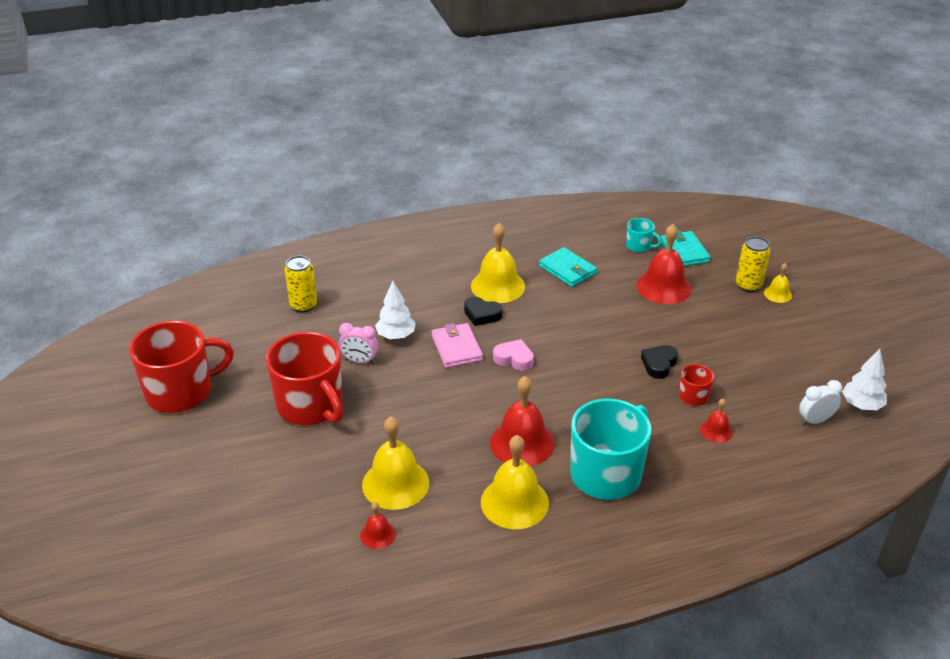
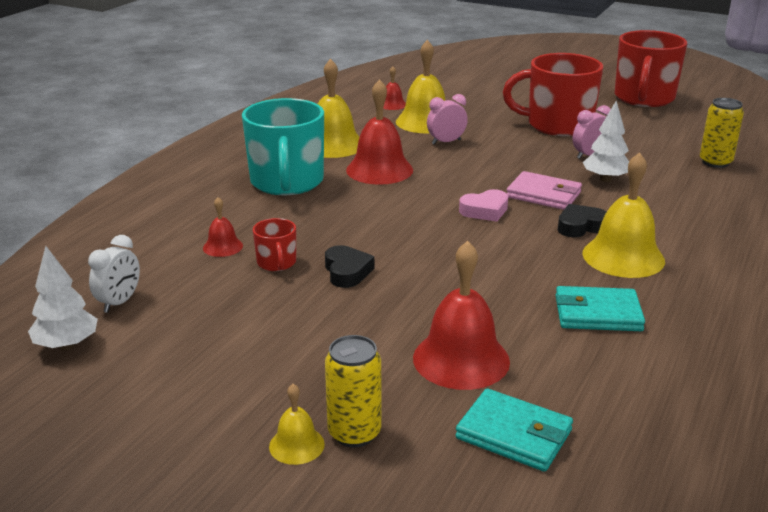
camera: 135 degrees right, 10 degrees down
(424, 443) = (446, 142): none -> pink clock
(639, 246) = (582, 403): turquoise mug -> none

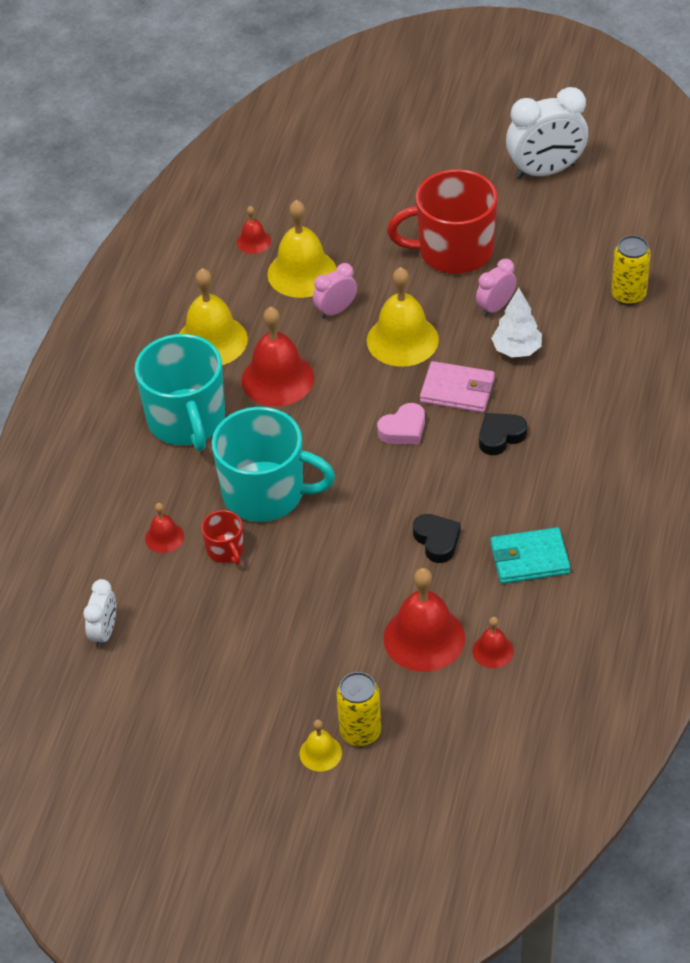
camera: 10 degrees left, 20 degrees up
(67, 345) = (87, 692): white tree -> none
(335, 232) = (265, 493): none -> turquoise mug
(347, 272) = (295, 549): black heart -> black heart (437, 541)
(514, 434) = (480, 707): turquoise wallet -> none
(540, 383) = (493, 651): none -> red bell
(623, 257) = (545, 475): yellow bell -> yellow bell (402, 340)
(644, 98) = (545, 171): red mug -> white clock

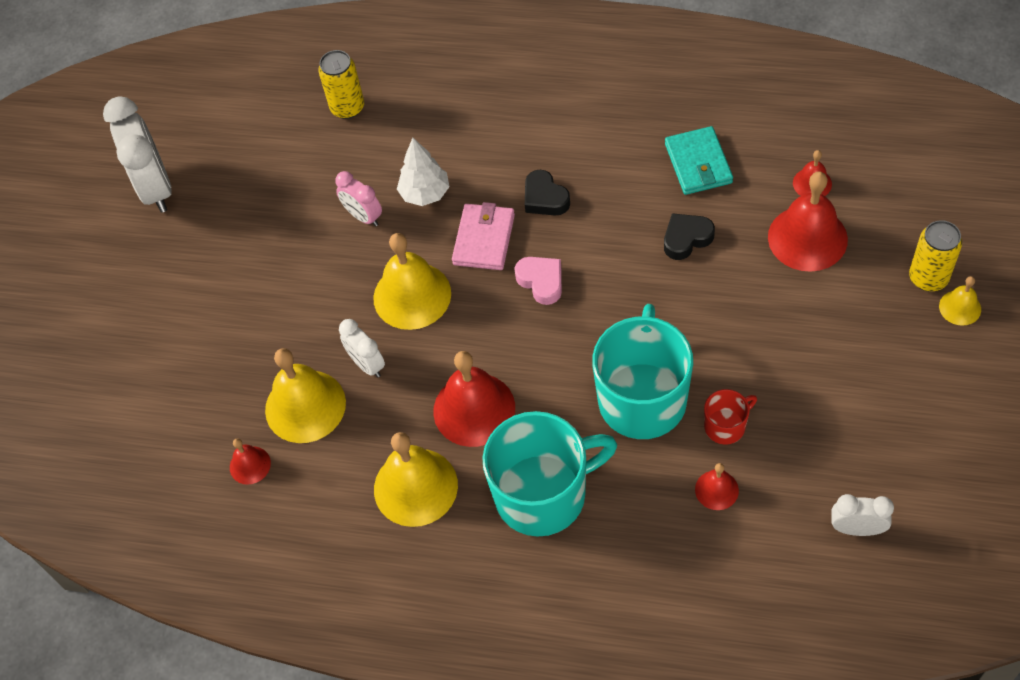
camera: 90 degrees left, 10 degrees up
(335, 310) = (367, 364): pink clock -> white clock
(453, 251) = (276, 261): red mug -> none

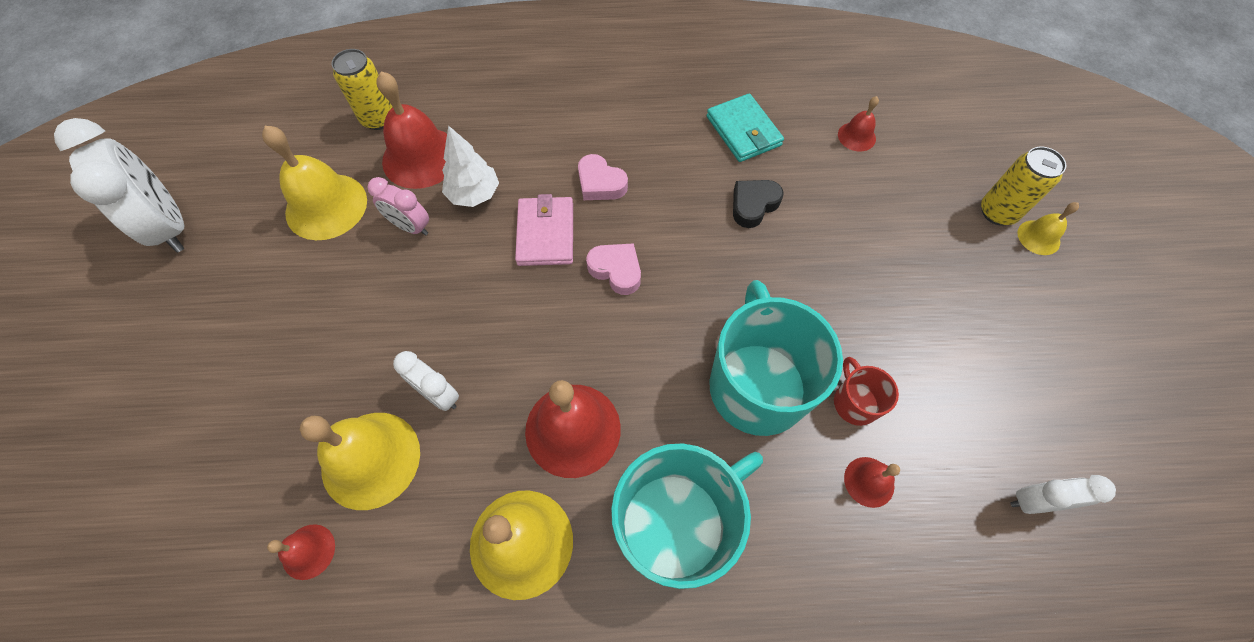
camera: 20 degrees left, 5 degrees up
(412, 295) = (478, 306): yellow bell -> yellow bell (326, 206)
(545, 198) = (600, 183): black heart -> pink heart
(725, 426) = (854, 402): red mug -> red mug turned 60 degrees counterclockwise
(807, 238) = (870, 189): red bell -> red bell (421, 157)

